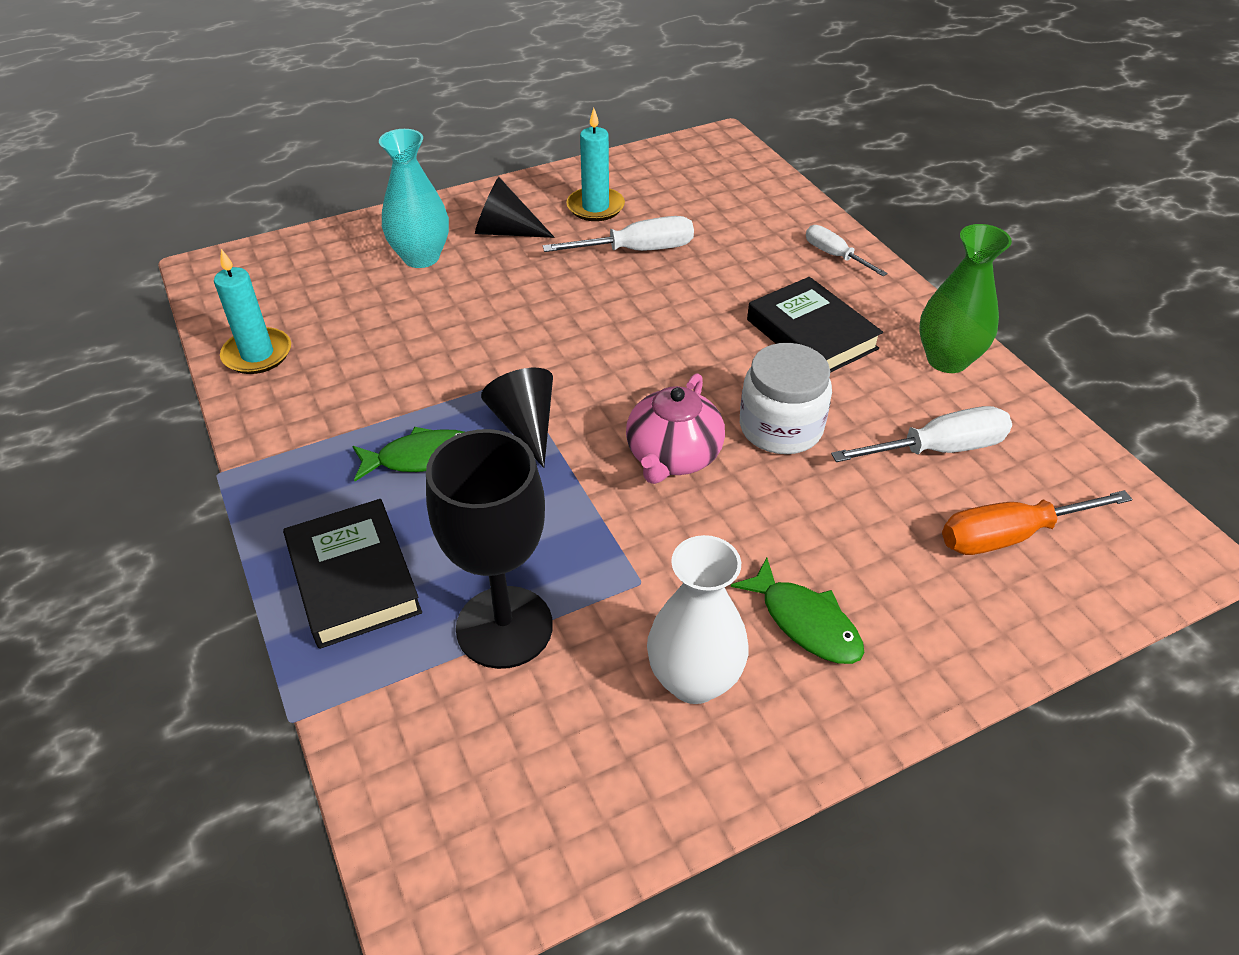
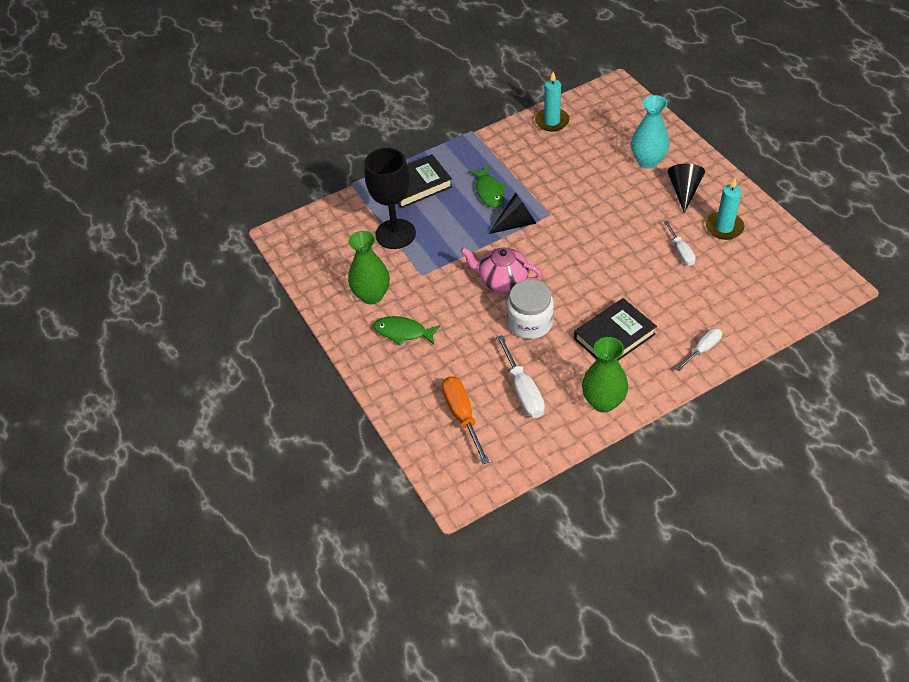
camera: 90 degrees right, 5 degrees up
(637, 250) = (680, 251): white screwdriver -> white screwdriver, size x0.65
(694, 680) = (372, 295): white vase -> green vase
(805, 622) = (403, 332): green fish -> green fish turned 60 degrees clockwise

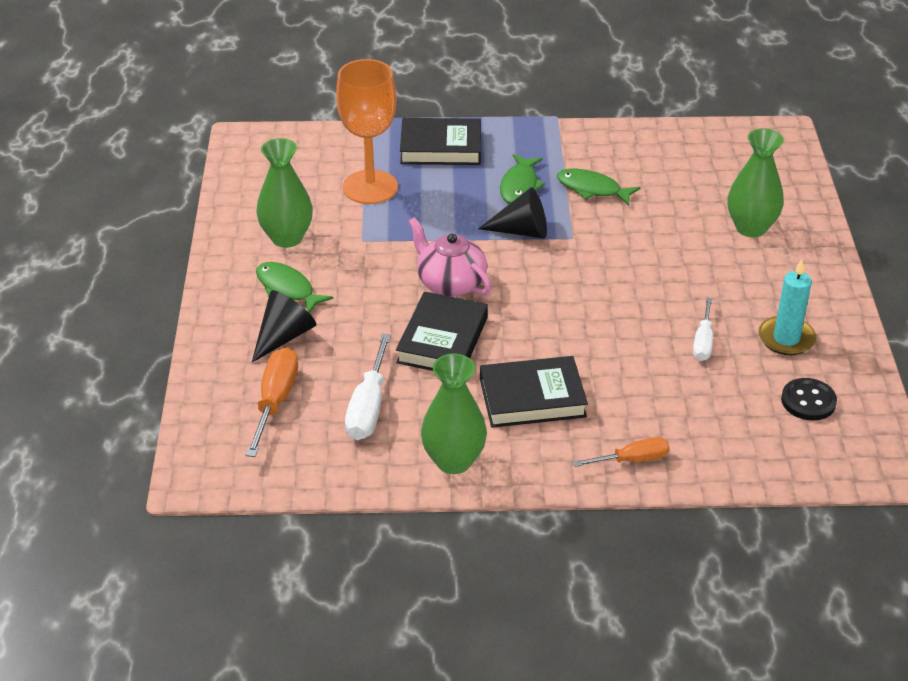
camera: 25 degrees right, 10 degrees down
(395, 234) = (370, 187): black goblet -> orange goblet
(530, 322) = (442, 340): white jar -> black book
(535, 174) = (592, 189): none -> green fish
(552, 121) = (665, 141): turquoise candle -> none
(648, 161) = (751, 228): turquoise vase -> green vase
(684, 191) = (769, 278): black cone -> black cone (283, 337)
(702, 349) = (632, 460): white screwdriver -> orange screwdriver
(767, 263) = (808, 401): none -> black button

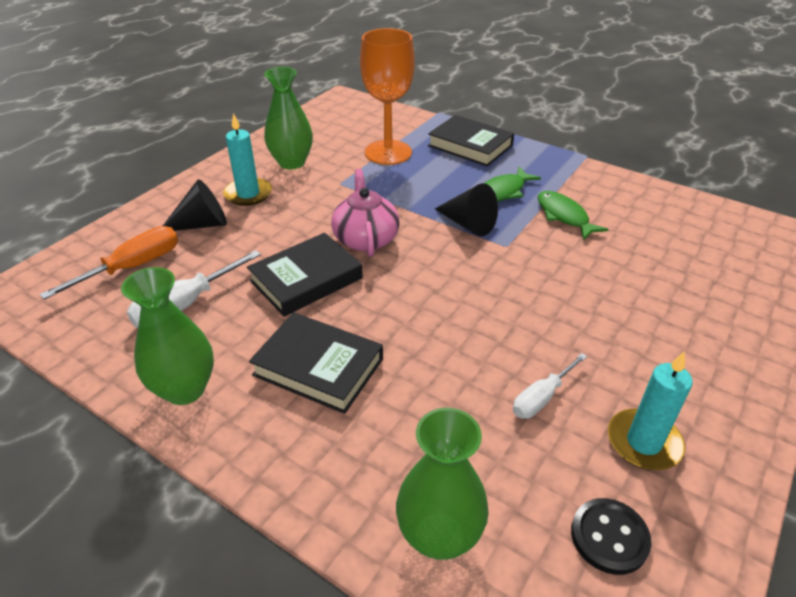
camera: 35 degrees right, 0 degrees up
(287, 288) = (248, 194): green fish -> turquoise candle
(632, 460) = (338, 488): orange screwdriver -> none
(751, 228) = (697, 308): green vase -> green vase (439, 536)

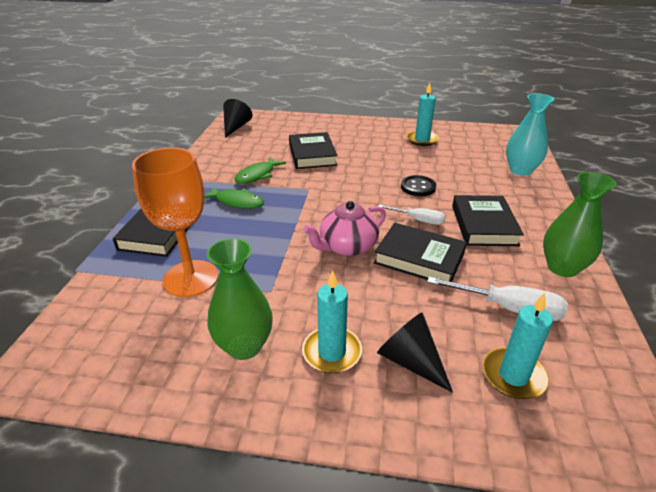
camera: 115 degrees left, 5 degrees down
(132, 267) = (513, 376): orange screwdriver -> turquoise candle
(439, 536) = (520, 170): green vase -> turquoise vase
(468, 224) = (293, 207): black cone -> black cone (235, 127)
(542, 397) = (424, 161): white screwdriver -> white screwdriver (418, 220)
(609, 537) = (473, 142): black button -> black button (418, 187)
(614, 276) = (312, 155): none -> black book

